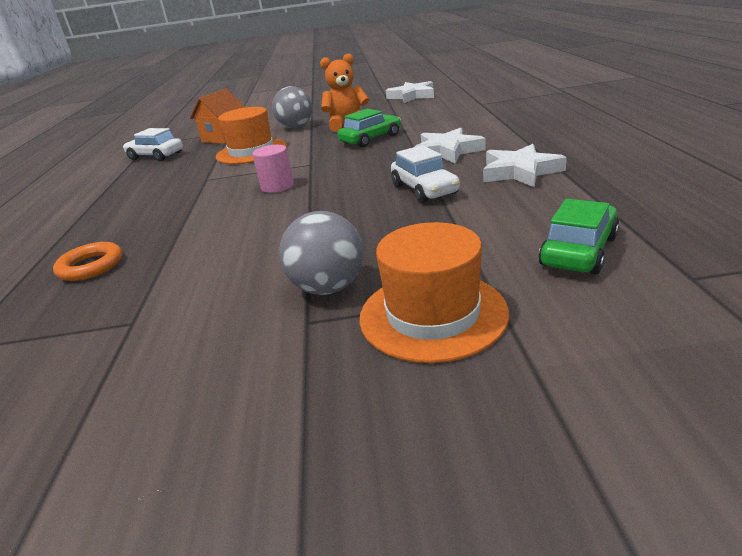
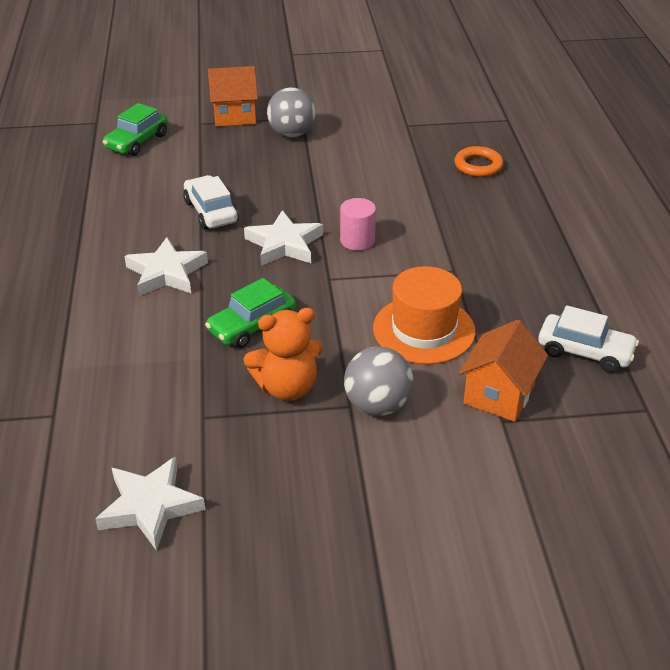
camera: 175 degrees right, 10 degrees up
(432, 314) = (235, 116): orange hat -> orange house
(520, 171) = (117, 222): white star -> white star (284, 244)

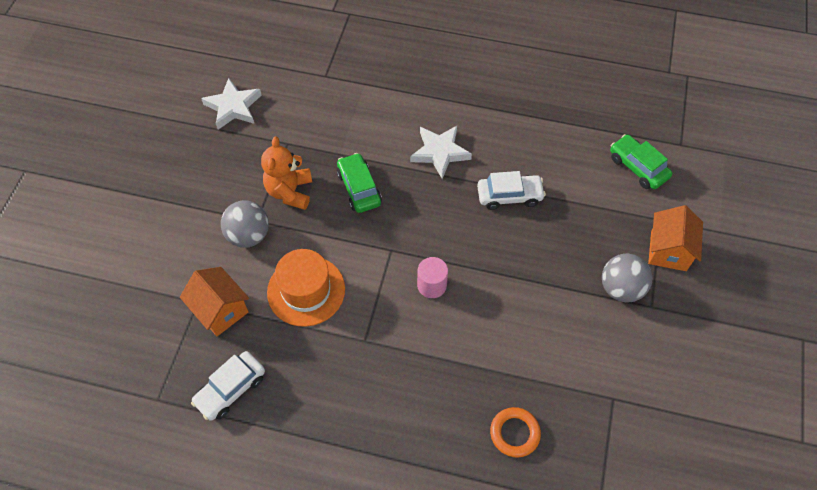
camera: 110 degrees right, 20 degrees up
(284, 244) = (446, 233): white star -> none

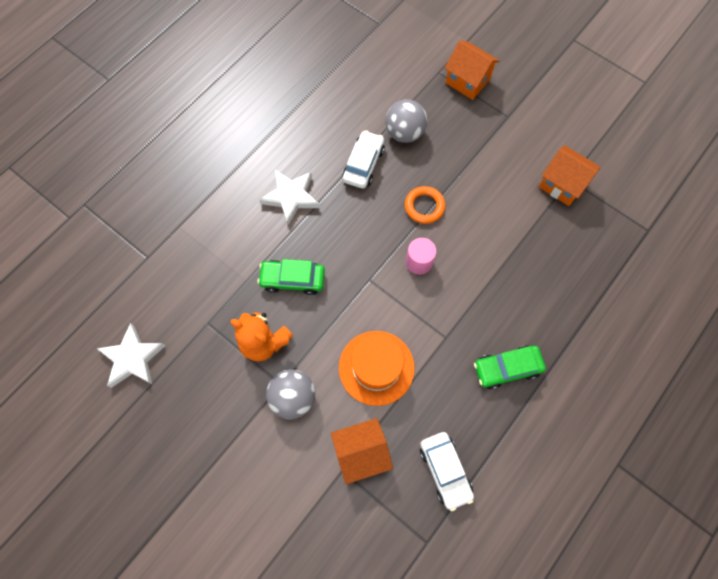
camera: 65 degrees left, 10 degrees up
(514, 433) = (571, 259): orange ring -> orange ring (424, 206)
(601, 392) = (562, 184): none -> orange house
(621, 288) = (484, 128): grey ball -> grey ball (404, 133)
(637, 167) = (384, 62): green car -> green car (507, 368)

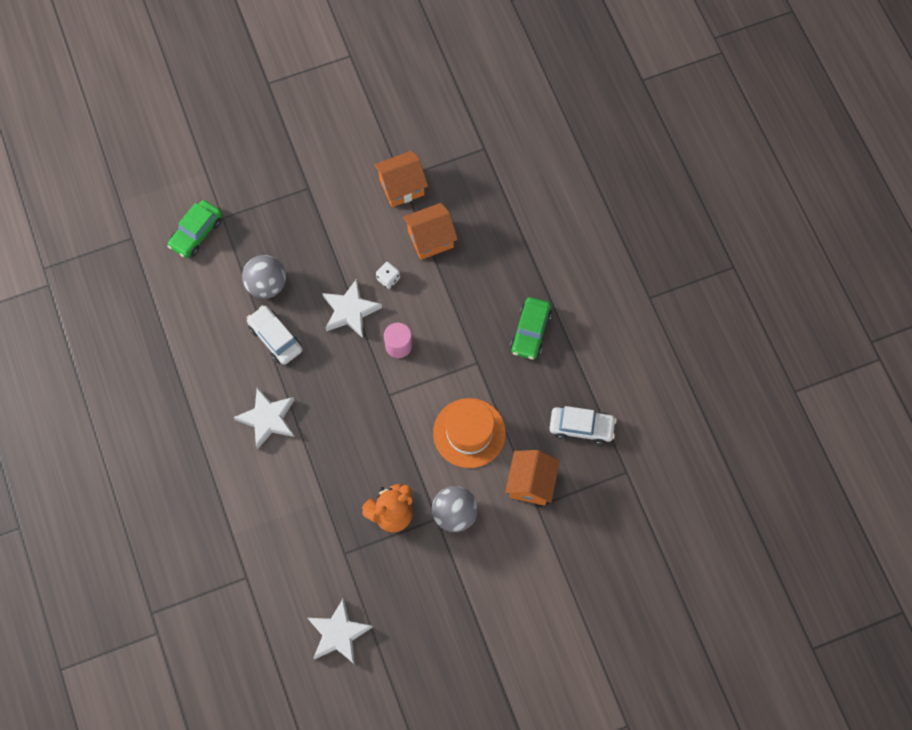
camera: 60 degrees left, 0 degrees up
(292, 280) = (349, 459): green car -> green car (196, 233)
(424, 206) = (350, 311): orange ring -> white star
(467, 81) = (249, 199): orange house -> orange house (430, 239)
(473, 220) = (388, 279): none -> white dice

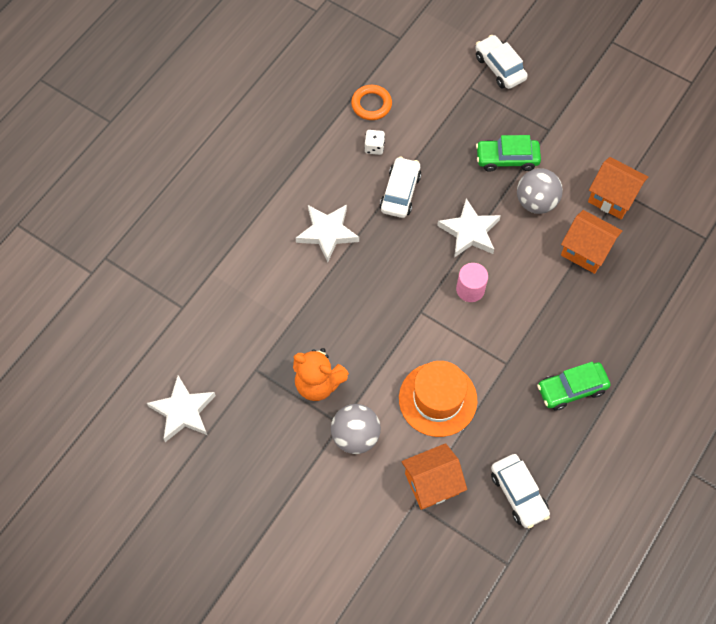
camera: 55 degrees right, 5 degrees down
(177, 304) = (371, 104): none -> orange ring
(196, 233) = (441, 78): green car -> green car (507, 159)
(223, 183) = (499, 68): none -> white car
(266, 285) = (440, 155): grey ball -> grey ball (536, 202)
(388, 279) = (522, 242): white dice -> white dice (374, 147)

